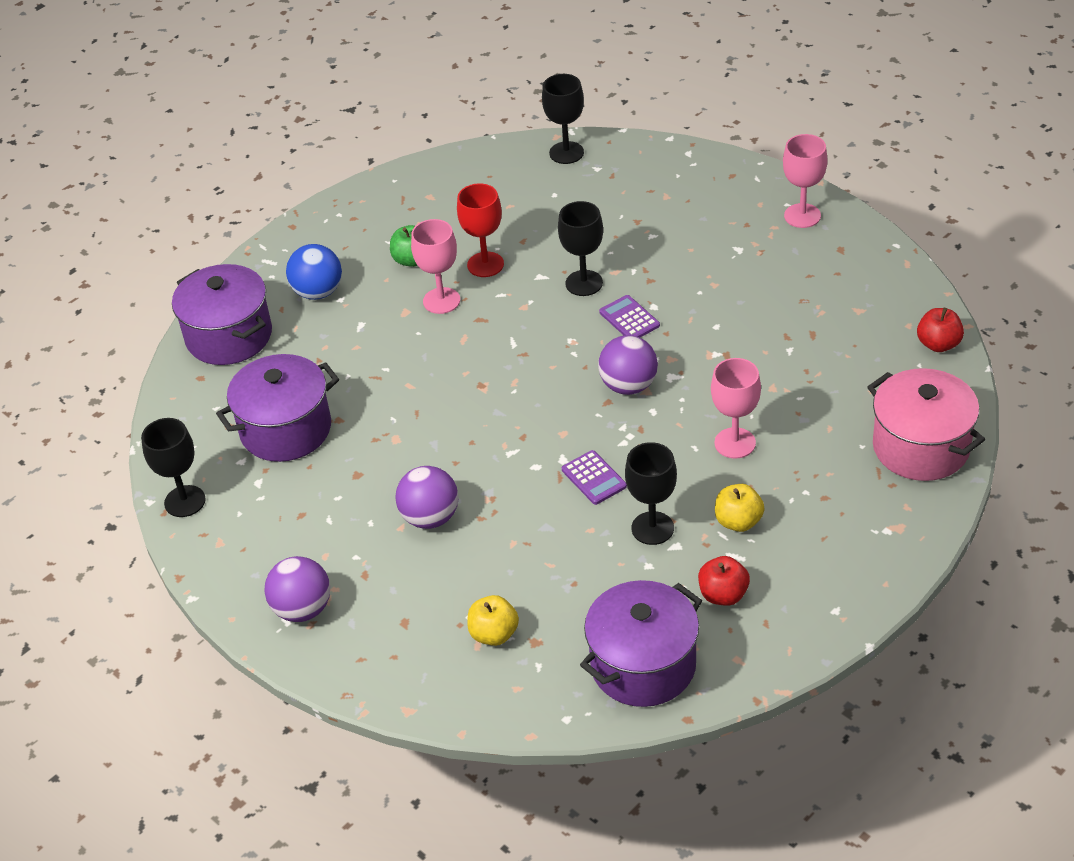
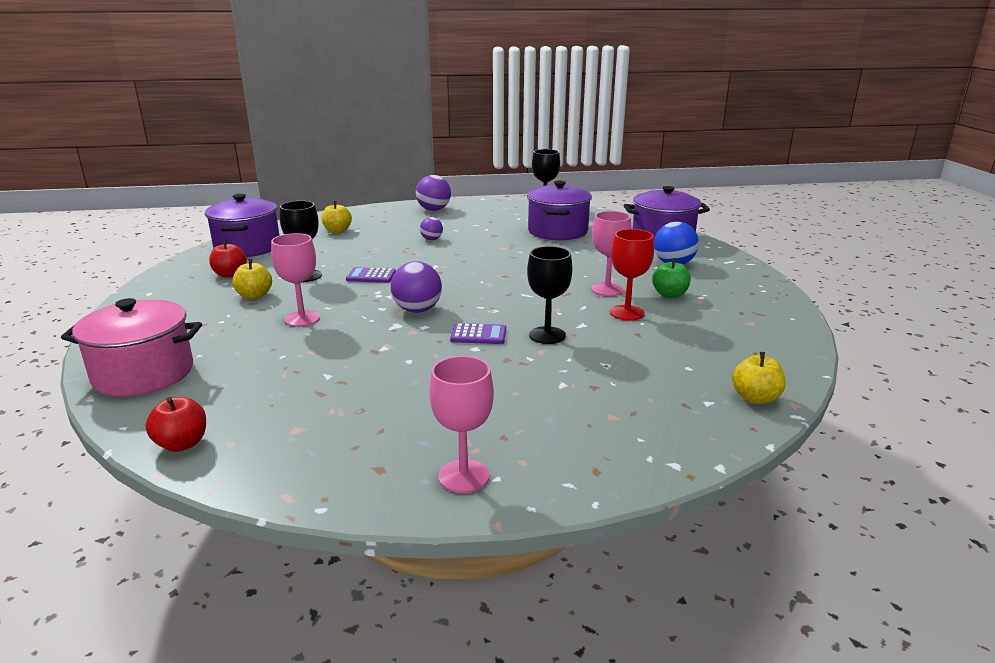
camera: 125 degrees right, 20 degrees down
(430, 517) = (431, 239): purple ball -> purple ball, size x0.58
(566, 153) = (755, 398): black goblet -> yellow apple

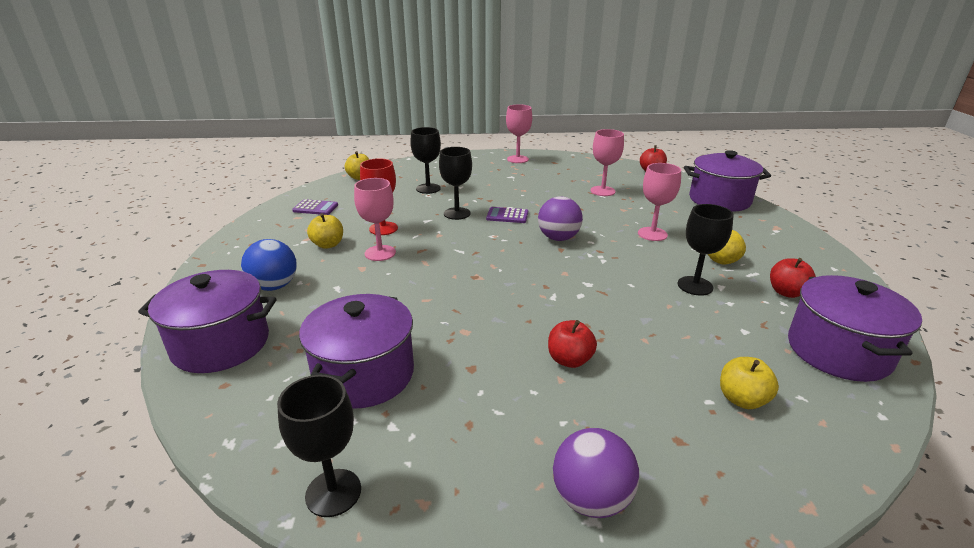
camera: 175 degrees left, 5 degrees up
(143, 374) = (719, 200): pink pot -> purple pot
(320, 385) = (602, 191): none -> pink goblet
(371, 276) = (621, 282): purple calculator -> purple calculator (315, 208)
(431, 239) = (569, 360): purple ball -> red apple
(614, 377) = (428, 188): none -> black goblet
(669, 294) = (328, 245): green apple -> yellow apple

